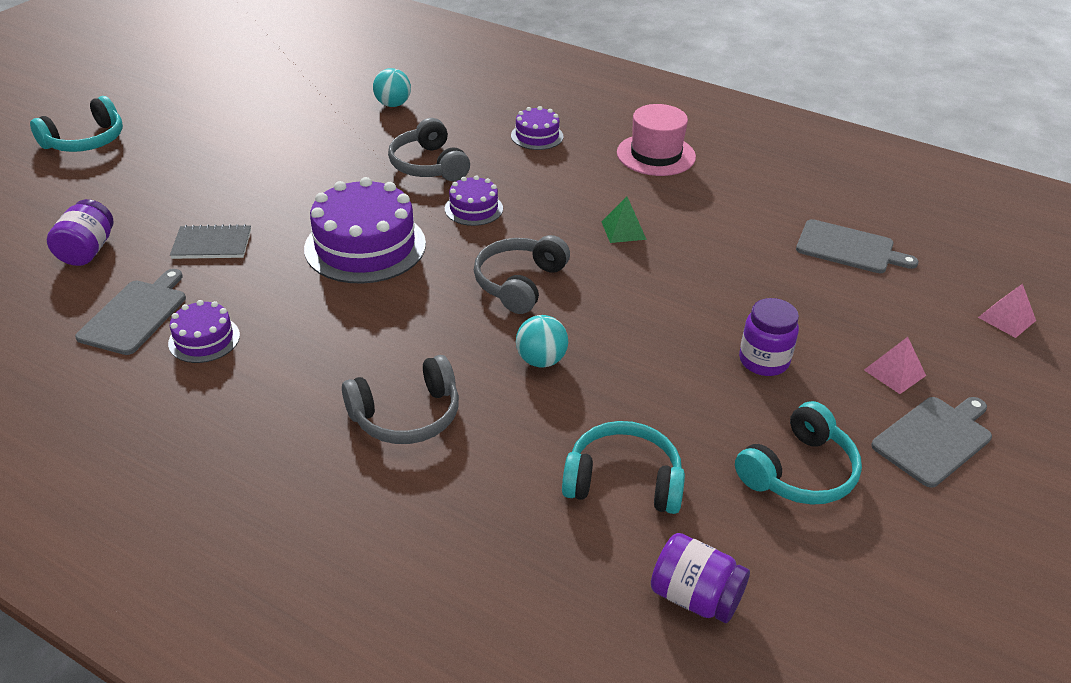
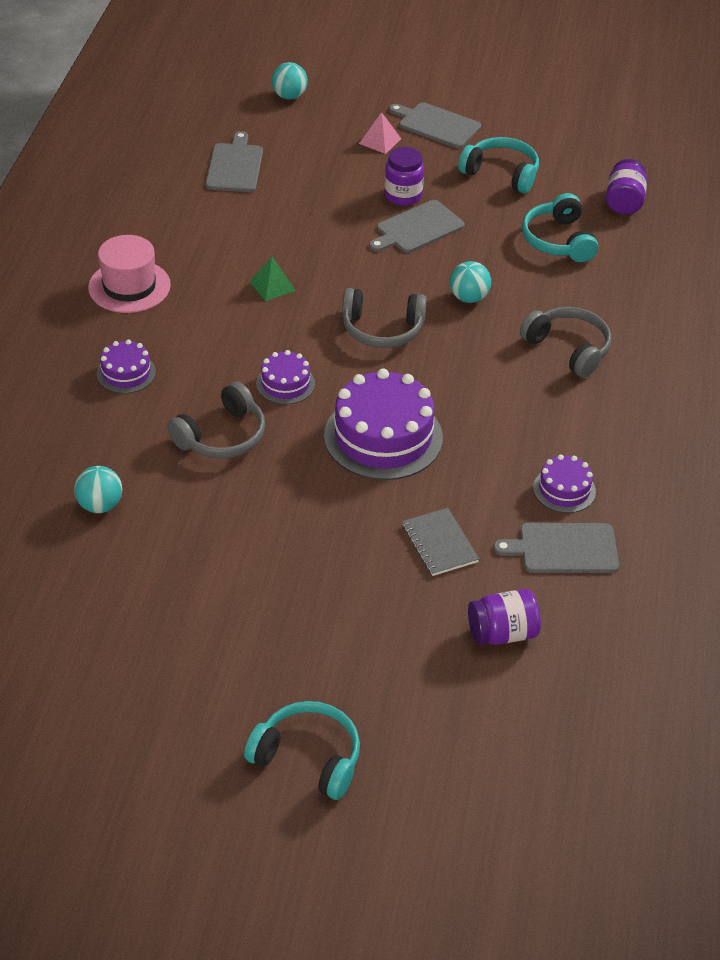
camera: 110 degrees left, 5 degrees up
(691, 355) = (417, 228): none -> grey cutting board
(1006, 319) = (289, 96): pink pyramid -> turquoise ball

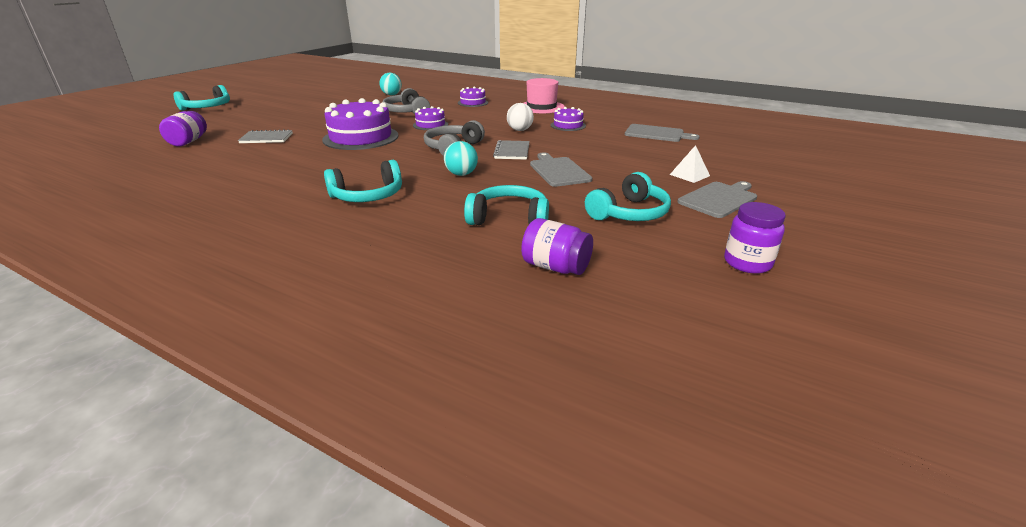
camera: 110 degrees right, 15 degrees down
(272, 286) = (520, 130): green pyramid -> white ball
(289, 96) = (757, 155): turquoise ball -> none
(369, 275) = (512, 151): none -> grey notebook
(380, 141) = (689, 175): pink pyramid -> white pyramid
(403, 196) = (605, 172): purple jar -> purple jar (747, 263)
(564, 490) = (246, 170): purple cake -> purple cake (568, 125)
(564, 549) = (206, 162): grey cutting board -> none
(568, 349) = (368, 196): grey headphones -> turquoise headphones

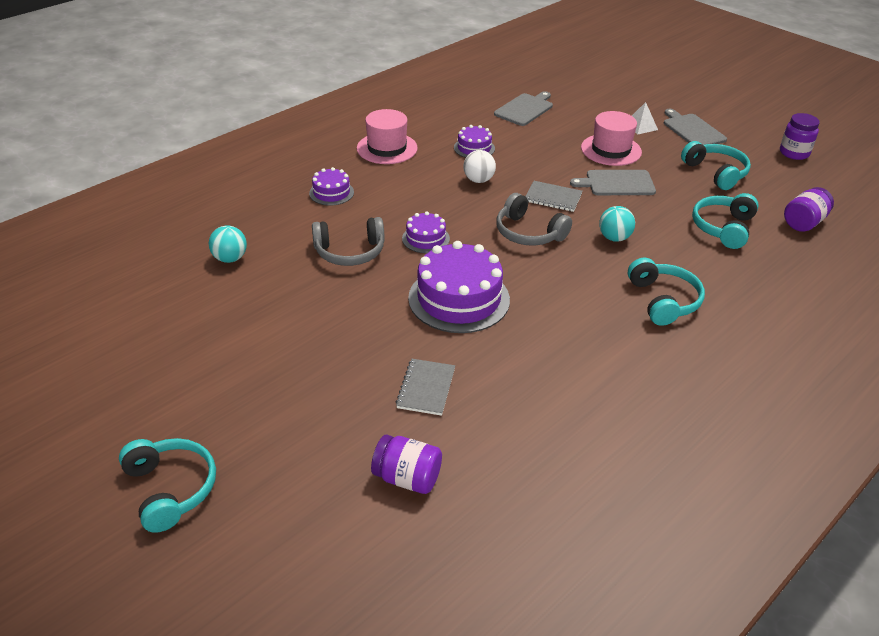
camera: 75 degrees left, 10 degrees up
(621, 166) = (611, 150): none -> pink hat

